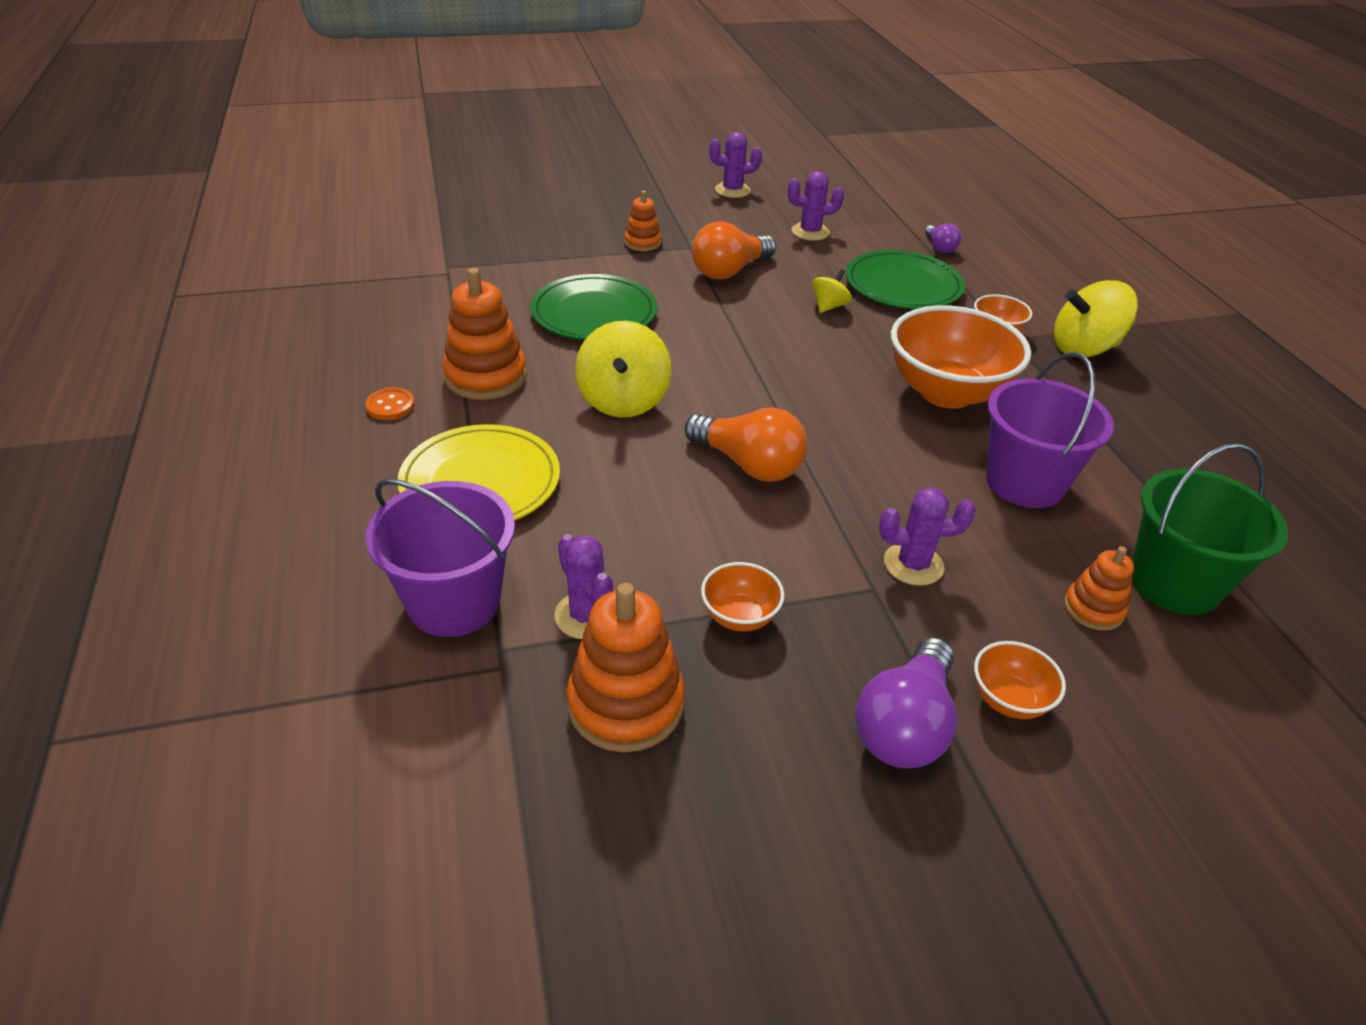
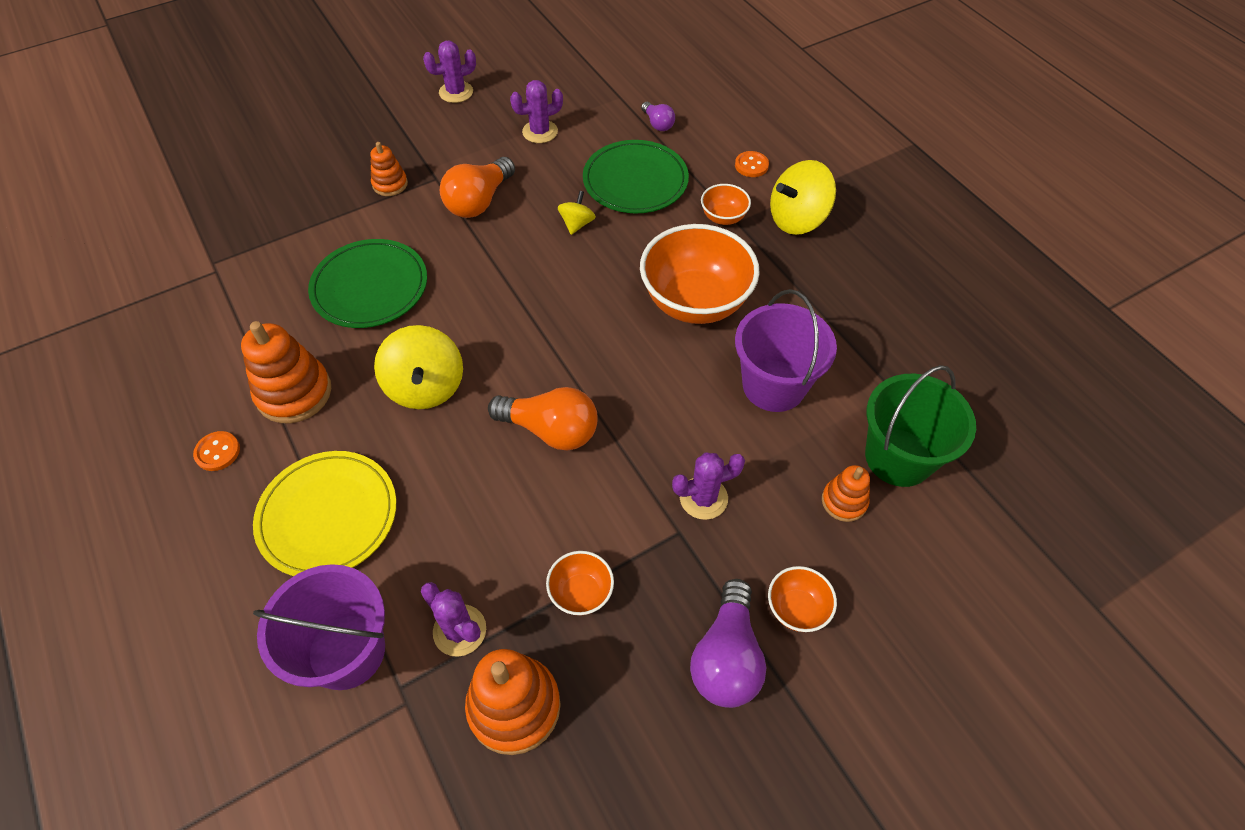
camera: 15 degrees left, 15 degrees up
(1038, 296) = (751, 165): none -> orange button

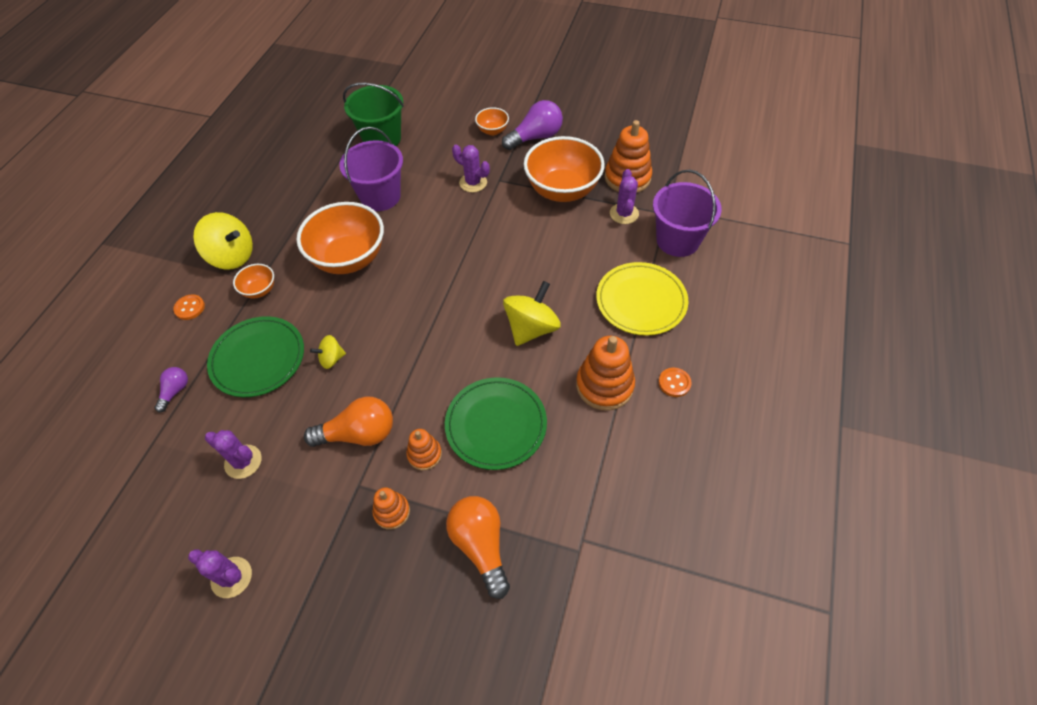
camera: 130 degrees left, 0 degrees up
(551, 430) = (498, 257): orange light bulb -> orange light bulb (480, 545)
(581, 593) = (562, 190): orange bowl -> orange bowl, size x2.15
(844, 501) = (425, 143): orange stacking toy -> orange stacking toy (424, 454)

